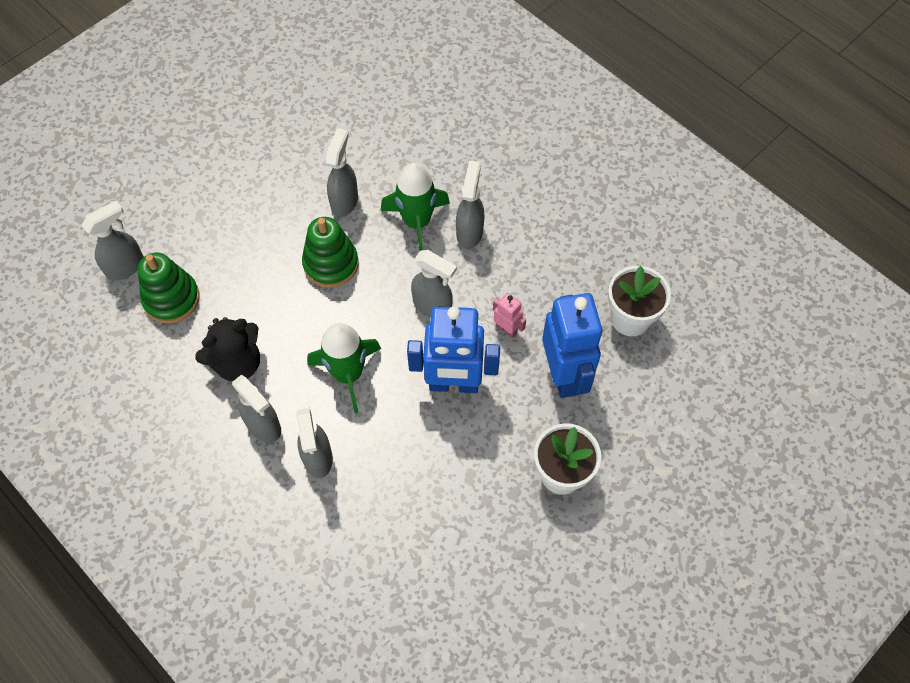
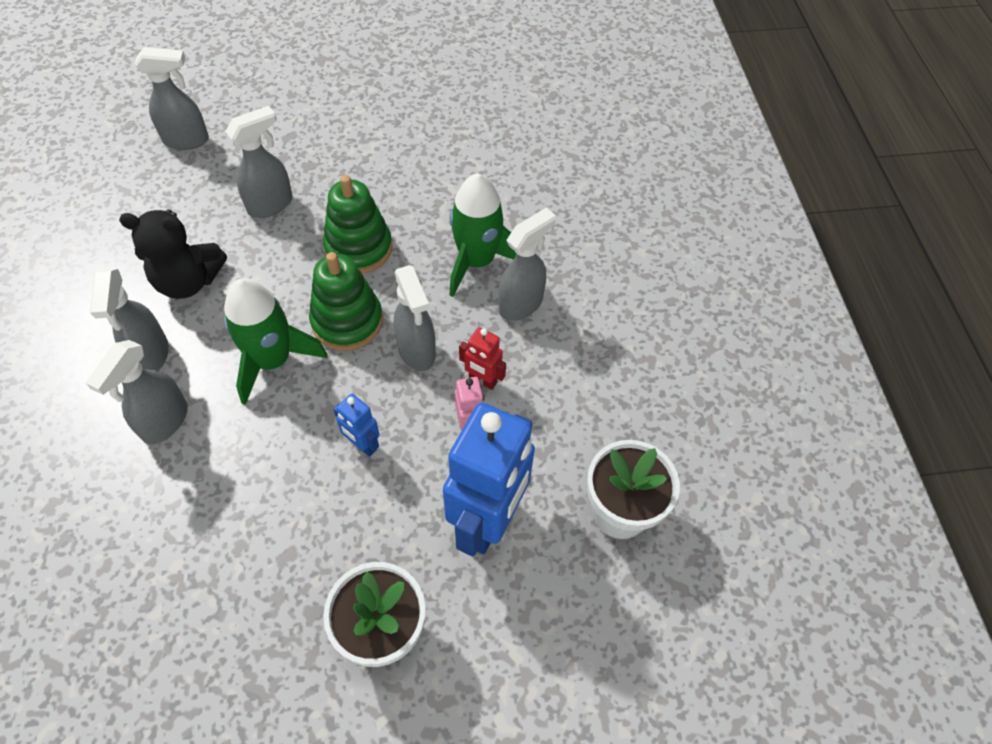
camera: 35 degrees right, 5 degrees down
(171, 299) = (194, 189): green stacking toy -> green stacking toy (347, 321)
(344, 201) = (426, 200): grey spray bottle -> grey spray bottle (271, 204)
(453, 384) = (362, 445): blue robot -> blue robot, size x0.45
(489, 296) = (482, 380): none -> red robot

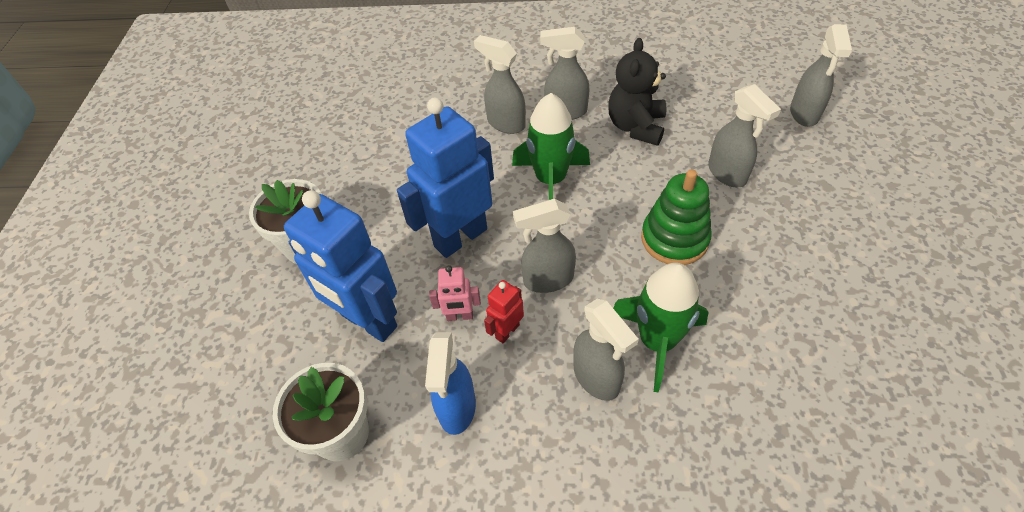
camera: 105 degrees right, 5 degrees down
(347, 321) = (586, 229): green stacking toy -> none
(362, 445) = (460, 237): blue robot -> blue robot, size x2.23
(572, 412) = (457, 408): none -> blue spray bottle

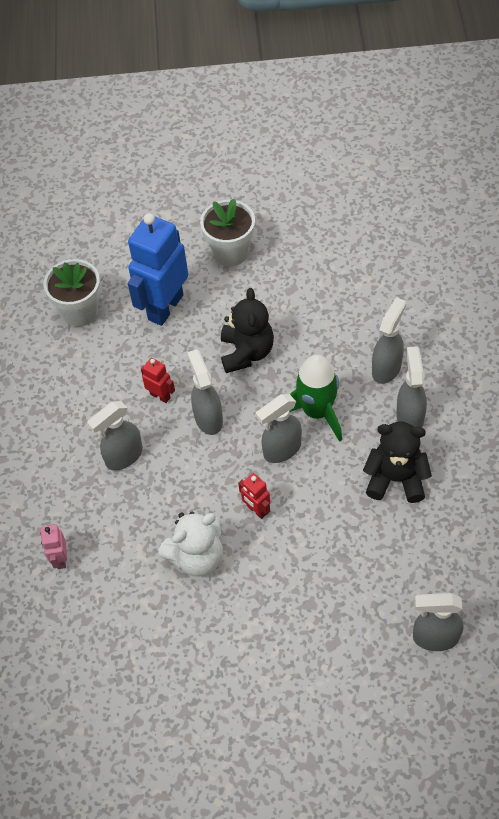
camera: 85 degrees right, 5 degrees up
(457, 408) = (99, 373): blue spray bottle -> none
(459, 316) = (172, 363): pink robot -> pink robot (60, 559)
(460, 237) = (246, 352): blue robot -> black teddy bear
(657, 341) = (155, 496): green rocket -> none
(674, 239) = (256, 510): green stacking toy -> red robot
(727, 174) = (338, 557): grey spray bottle -> grey spray bottle (281, 450)
(740, 299) = (197, 557): none -> white teddy bear

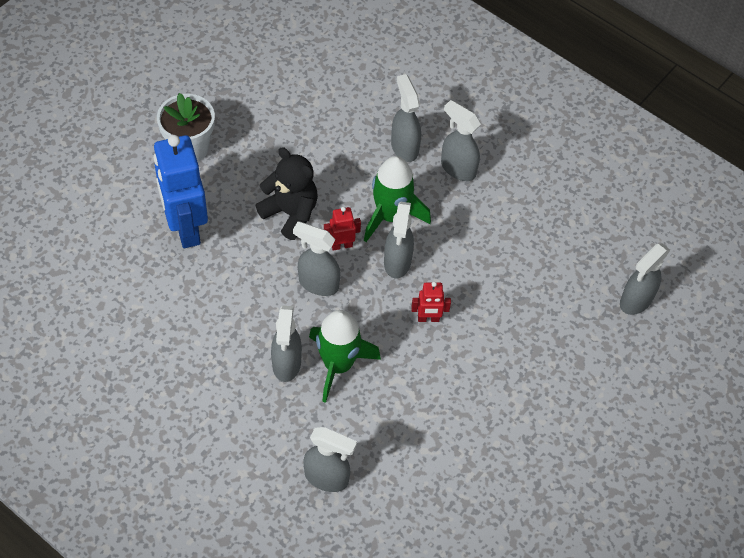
camera: 55 degrees left, 0 degrees up
(60, 559) = (327, 478): pink robot -> grey spray bottle
(80, 311) = (117, 285): white flower pot -> none
(156, 487) = (338, 365): none -> green rocket
(160, 396) = (261, 297): red robot -> red robot (341, 245)
(197, 557) = (425, 387): white teddy bear -> none
(396, 479) = (496, 218): black teddy bear -> none

